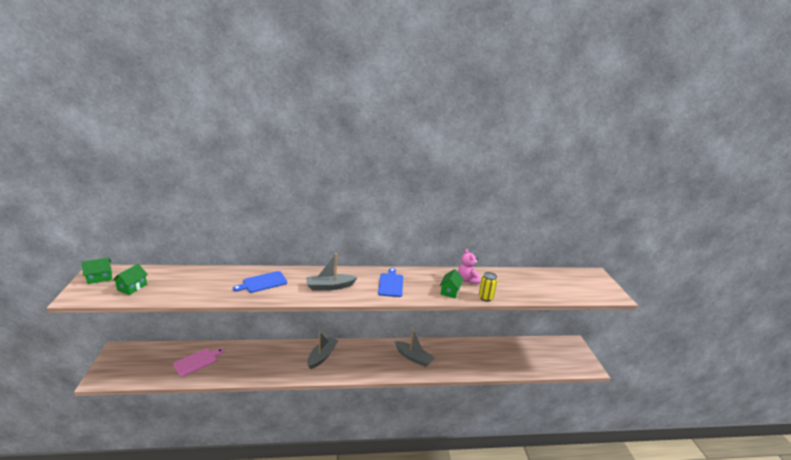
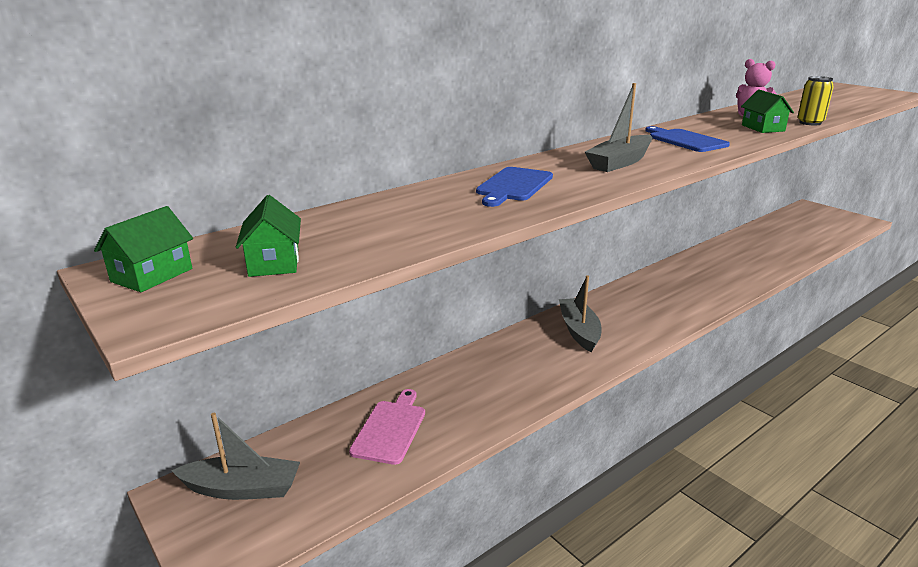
camera: 30 degrees left, 0 degrees up
(413, 358) = (691, 283): grey boat -> grey boat (242, 488)

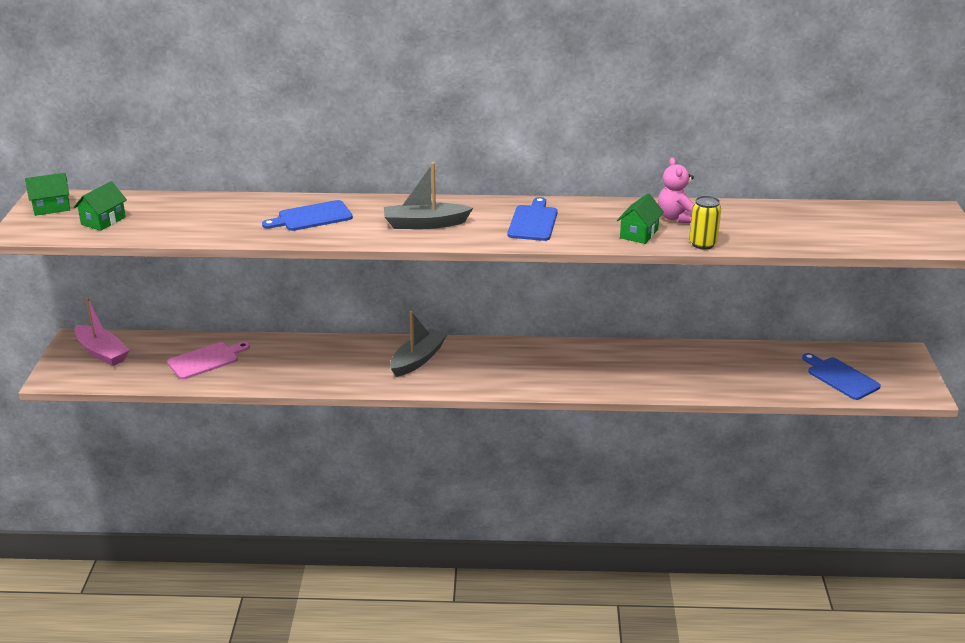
camera: 40 degrees right, 5 degrees up
(242, 488) = (102, 352): grey boat -> pink boat
(816, 229) = (840, 377): none -> blue cutting board

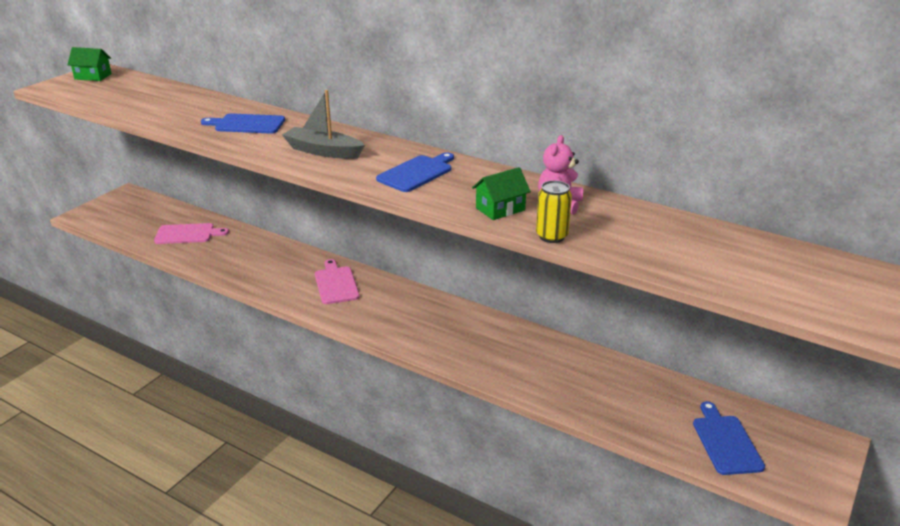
camera: 30 degrees right, 0 degrees up
(102, 352) = (131, 207): pink boat -> none
(103, 221) = (107, 93): green house -> none
(418, 359) = (336, 284): grey boat -> pink cutting board

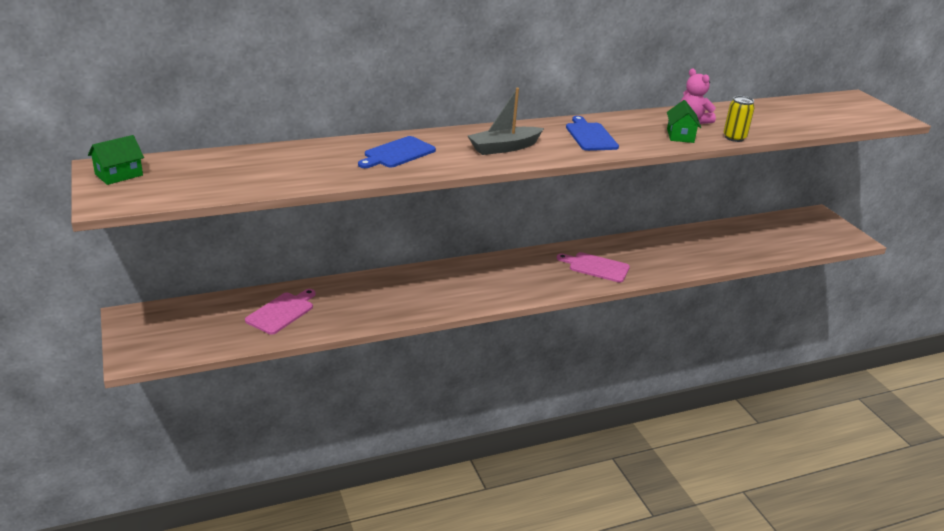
camera: 55 degrees left, 0 degrees up
(336, 284) = (476, 278): pink cutting board -> pink cutting board (596, 267)
(726, 442) = (795, 237): blue cutting board -> none

